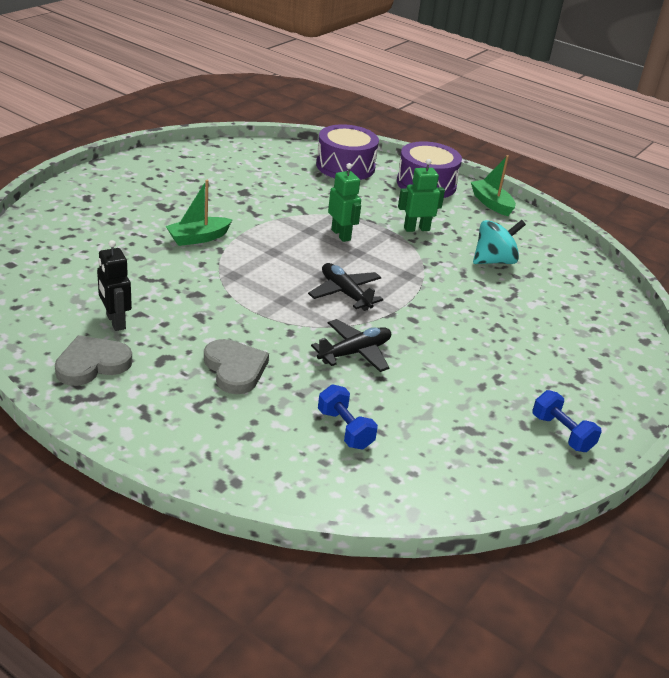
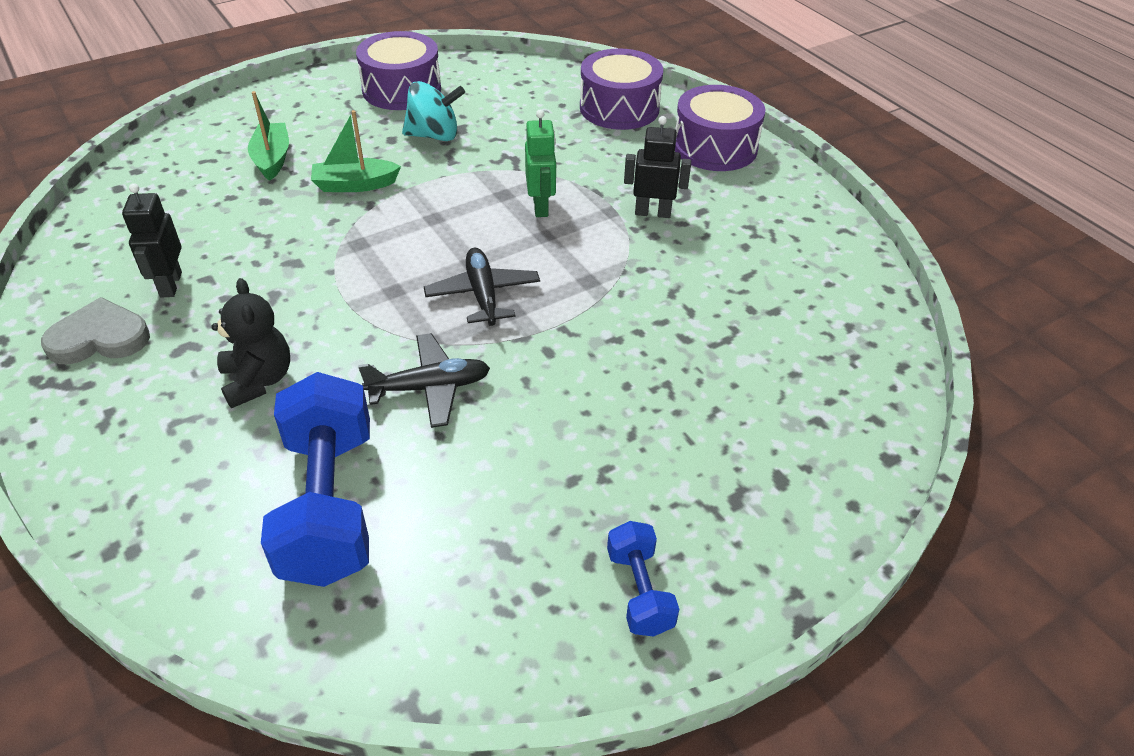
camera: 25 degrees right, 10 degrees up
(179, 170) = (402, 89): none -> purple drum
(235, 369) = (258, 380): grey heart -> black teddy bear
(345, 429) = (329, 505): blue dumbbell -> blue dumbbell, size x2.01
(416, 229) = (652, 213): green robot -> black robot
(491, 204) = (792, 189): green boat -> green boat (272, 159)
(494, 261) = (733, 280): turquoise spinning top -> turquoise spinning top (434, 135)

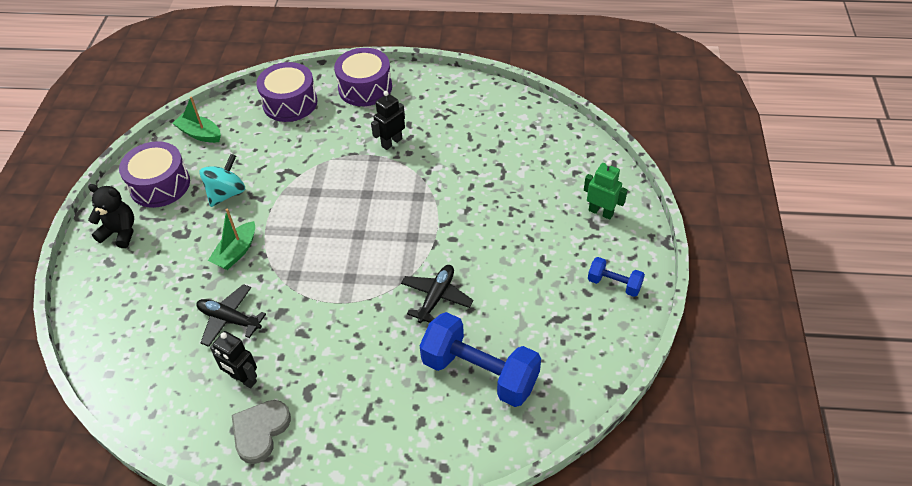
camera: 50 degrees left, 5 degrees up
(258, 380) = (366, 367): black teddy bear -> black teddy bear (120, 232)
(272, 159) = (165, 280): green boat -> green boat (200, 134)
(483, 295) = (388, 242): black plane -> black plane (229, 319)
(541, 207) = (341, 182): green robot -> green robot (601, 212)

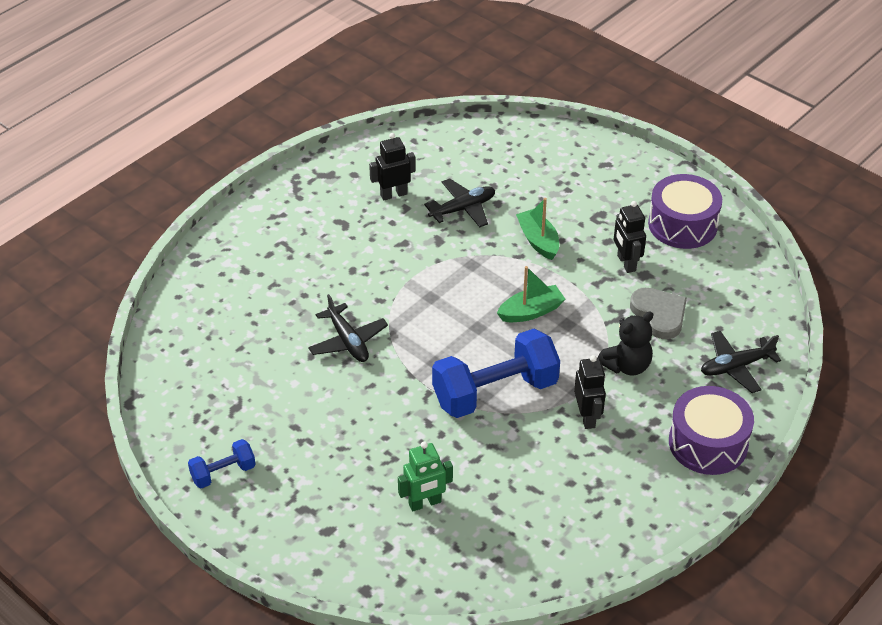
camera: 125 degrees right, 5 degrees down
(120, 232) = (637, 181): black teddy bear -> black teddy bear (626, 366)
(200, 134) = (741, 278): green boat -> green boat (531, 311)
(226, 193) = (626, 263): turquoise spinning top -> black robot
(260, 431) = (336, 185): grey heart -> grey heart (659, 314)
(290, 103) = (736, 366): purple drum -> black plane
(480, 373) = (245, 326): blue dumbbell -> blue dumbbell (495, 392)
(601, 212) = (313, 527): green robot -> green robot (425, 503)

